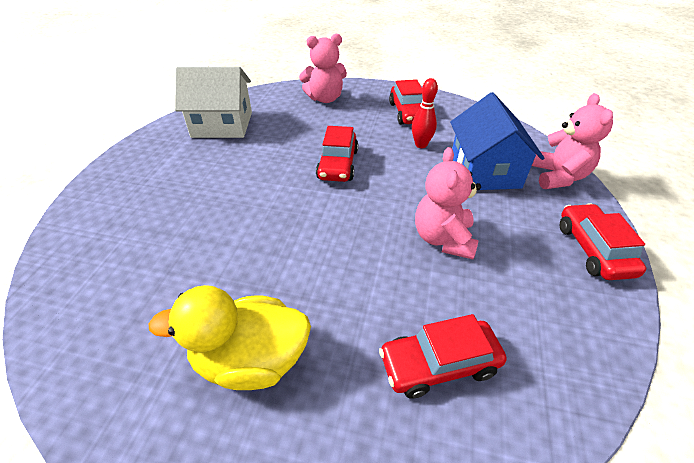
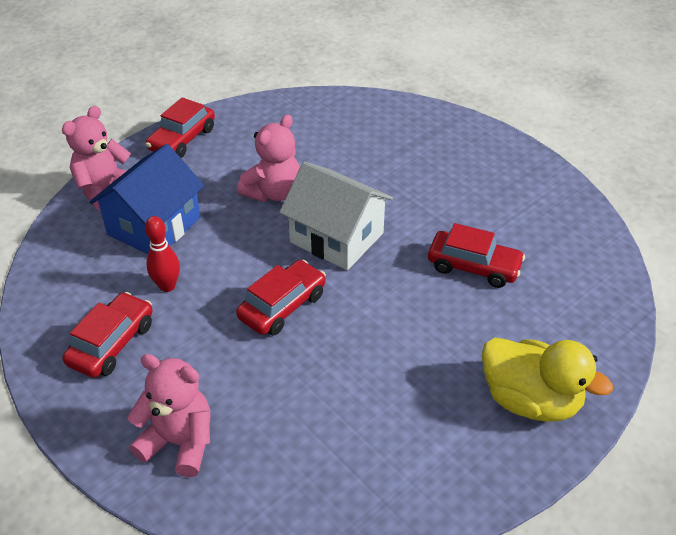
camera: 145 degrees left, 0 degrees up
(222, 124) = (372, 462): white house -> white house (336, 237)
(251, 359) = (472, 187): yellow duck -> yellow duck (530, 400)
(439, 364) = (362, 139): red car -> red car (474, 266)

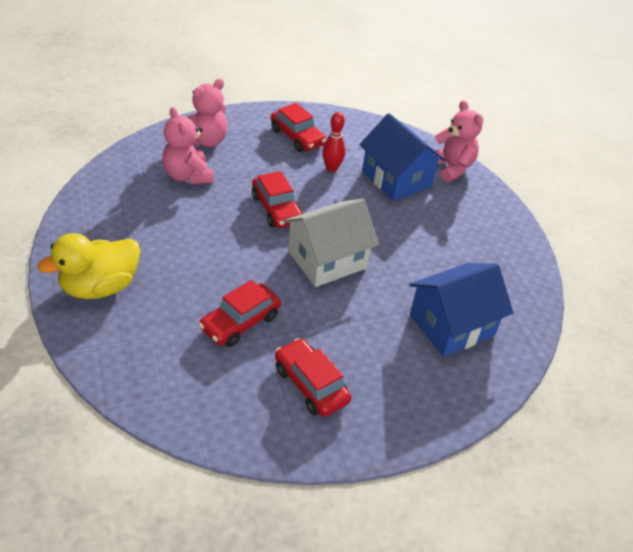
camera: 110 degrees right, 0 degrees up
(182, 139) = (499, 220): red car -> red car (310, 385)
(273, 192) = (402, 246): pink teddy bear -> pink teddy bear (188, 176)
(358, 139) = (451, 325): none -> blue house

